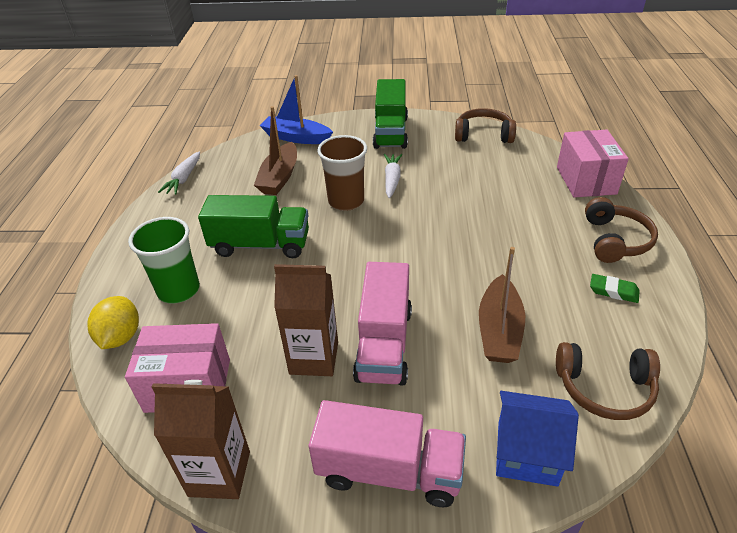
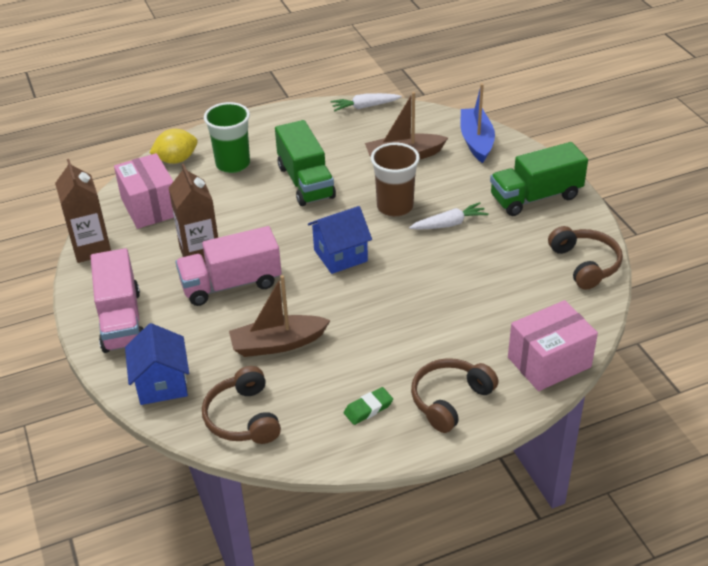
camera: 65 degrees right, 0 degrees up
(391, 252) = (340, 255): none -> blue house
(613, 291) = (368, 408): green eraser -> green eraser turned 60 degrees clockwise
(615, 240) = (450, 400): brown headphones -> brown headphones turned 150 degrees clockwise

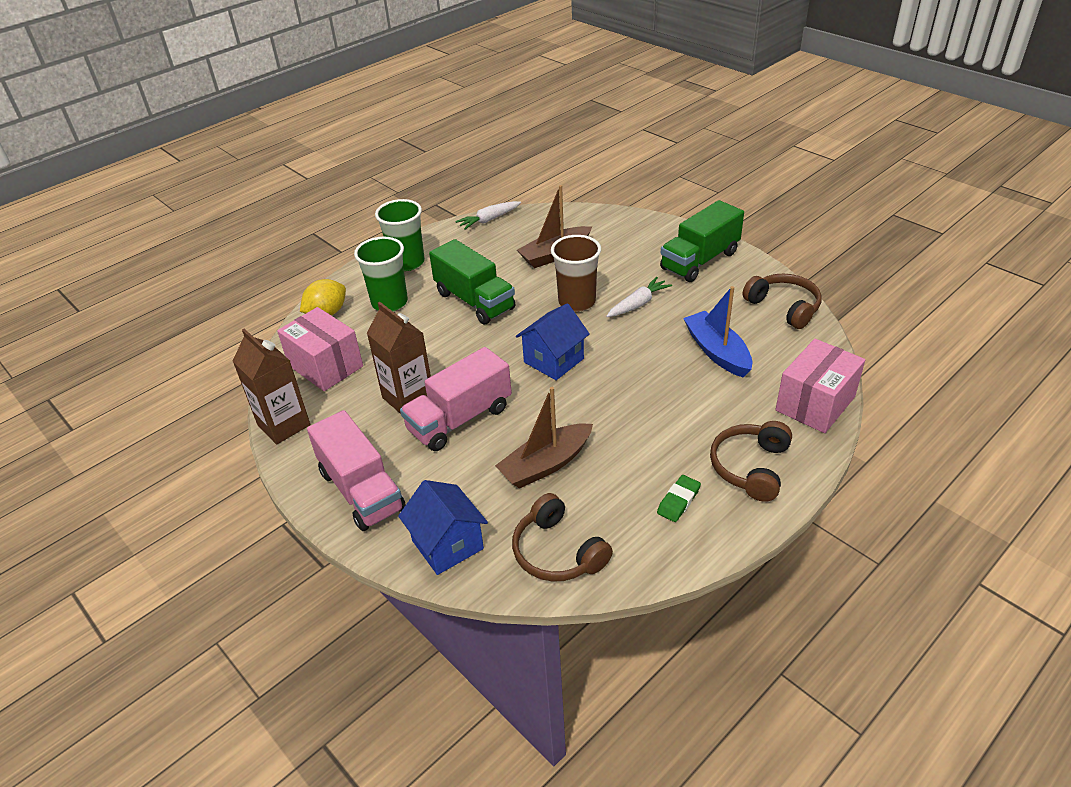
camera: 20 degrees left, 0 degrees up
(269, 130) = (407, 262): none -> green cup
(476, 141) = (613, 226): blue boat -> blue boat (717, 352)

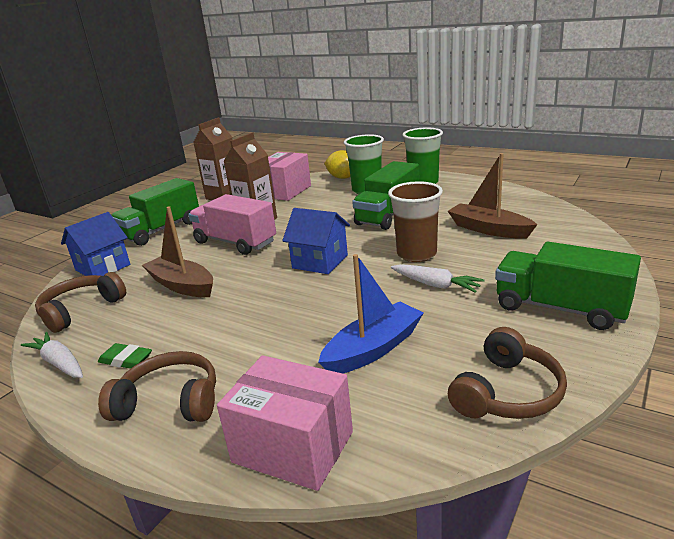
camera: 75 degrees right, 15 degrees down
(361, 490) = (161, 230): pink truck -> green truck
(489, 220) = (517, 193): white carrot -> white carrot (59, 363)

